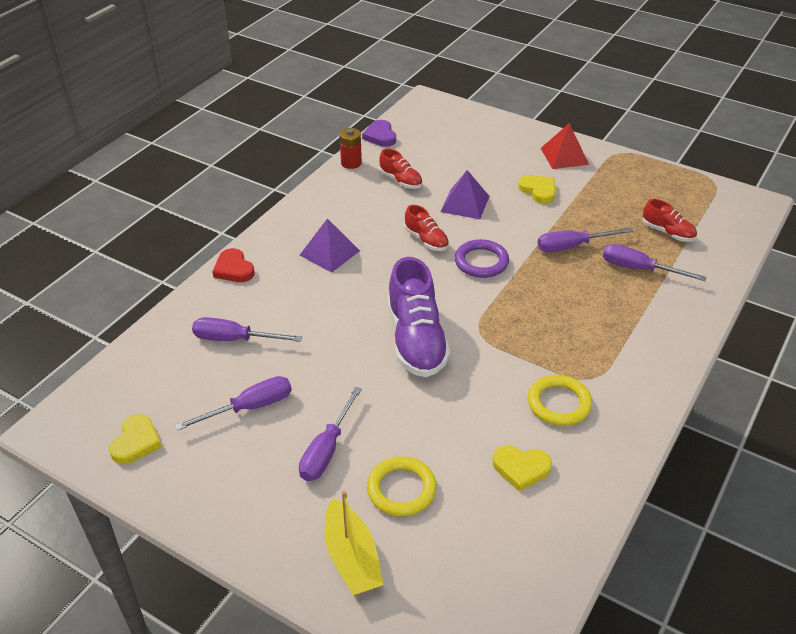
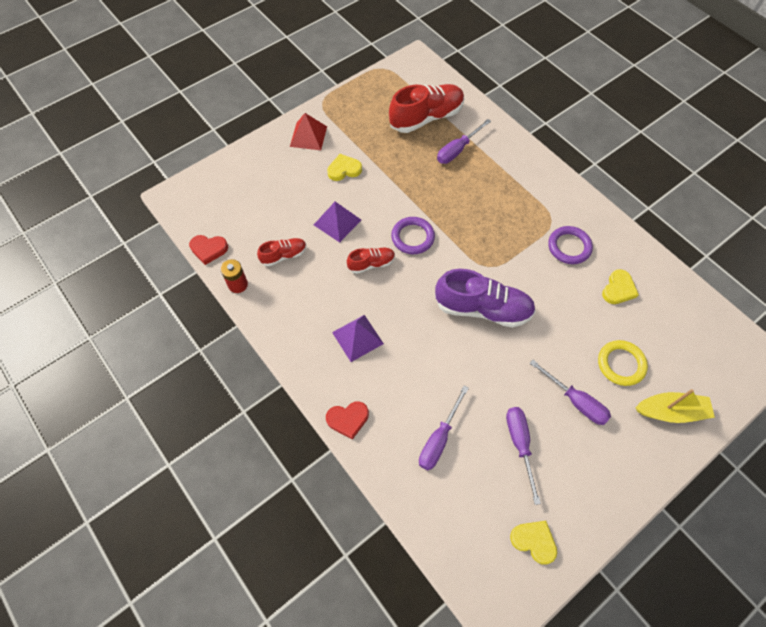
camera: 70 degrees left, 20 degrees up
(380, 136) = (209, 249): purple heart -> red heart
(559, 403) = (569, 247): yellow ring -> purple ring
(572, 246) = (418, 176): purple screwdriver -> none
(668, 232) = (426, 118): red shoe -> red shoe, size x1.92

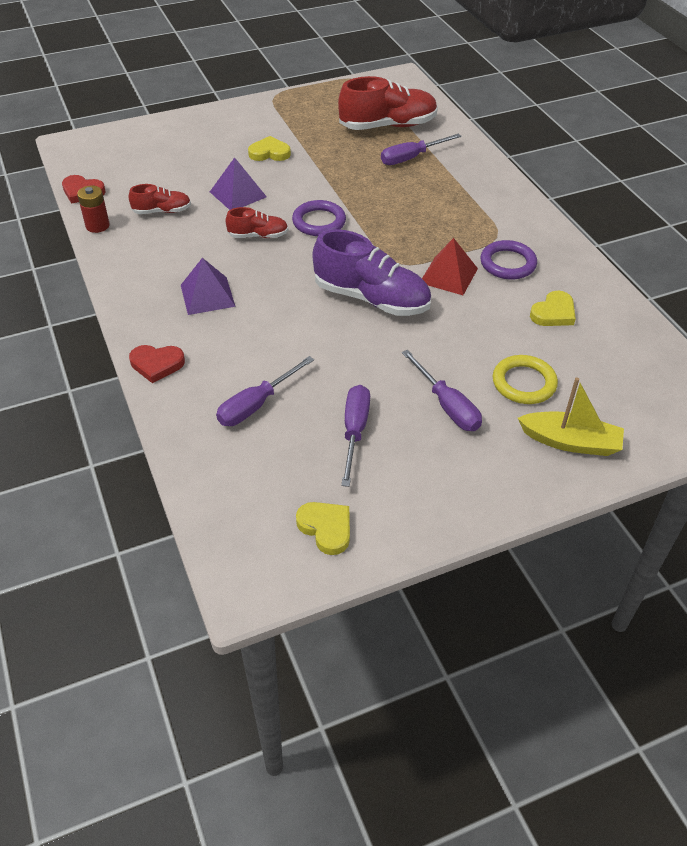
camera: 15 degrees right, 15 degrees down
(308, 136) = (244, 120): red pyramid -> red pyramid (448, 275)

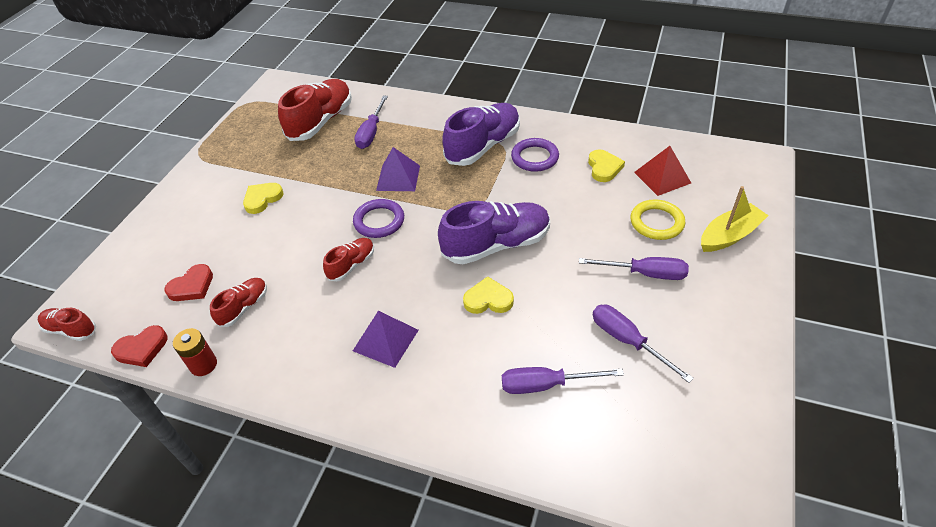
camera: 45 degrees left, 0 degrees up
(66, 154) = (71, 330): none -> red shoe
(157, 364) = (433, 426): red heart -> red heart (192, 286)
(238, 194) = (286, 247): purple pyramid -> purple pyramid (398, 178)
(256, 405) = (546, 385): purple screwdriver -> purple screwdriver turned 90 degrees clockwise
(326, 528) = (715, 421): yellow heart -> yellow heart (488, 299)
(448, 275) = (515, 191): red pyramid -> red pyramid (662, 177)
(480, 226) = (483, 146): none -> purple shoe

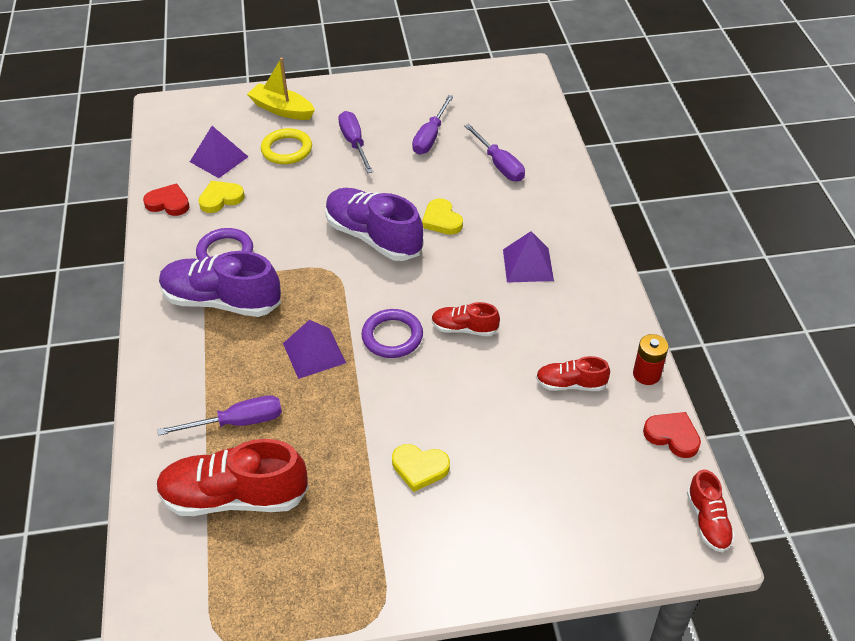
camera: 120 degrees left, 0 degrees up
(192, 286) = (580, 448): red heart -> red heart (168, 203)
(662, 177) = (219, 159): red pyramid -> purple pyramid

